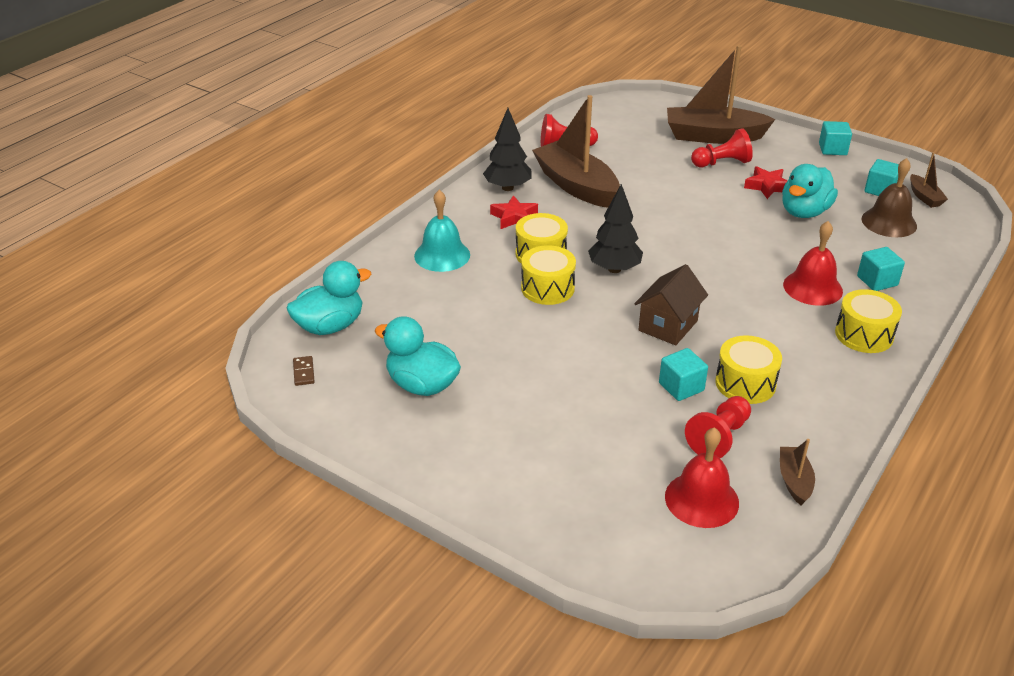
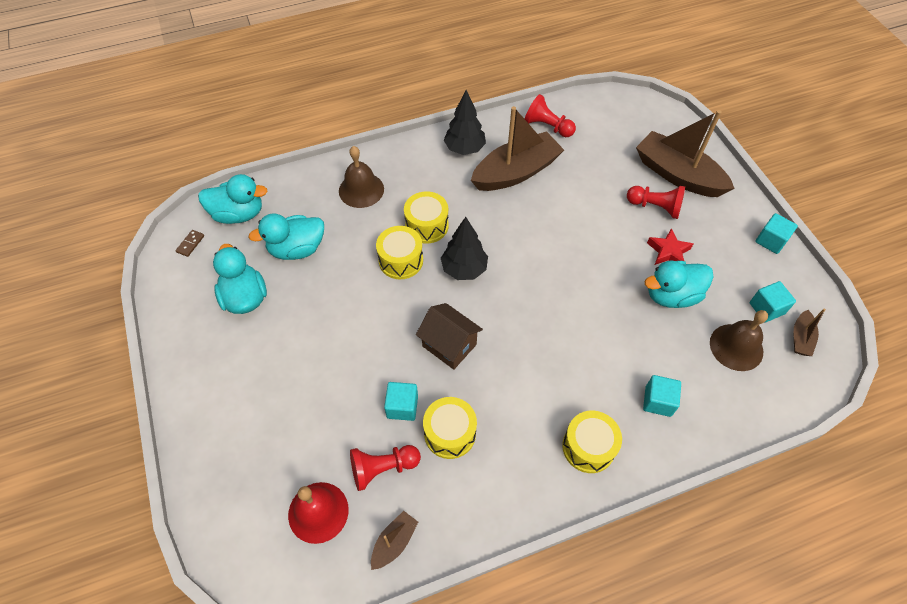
camera: 35 degrees right, 20 degrees up
(431, 325) = (297, 249): none -> turquoise duck
(442, 255) = (361, 190): turquoise bell -> brown bell
(514, 217) = (442, 180): red star -> none
(576, 186) = (516, 172): brown boat -> brown boat turned 60 degrees clockwise
(668, 326) = (449, 345): brown house -> brown house turned 60 degrees clockwise
(812, 287) = (596, 376): red bell -> none

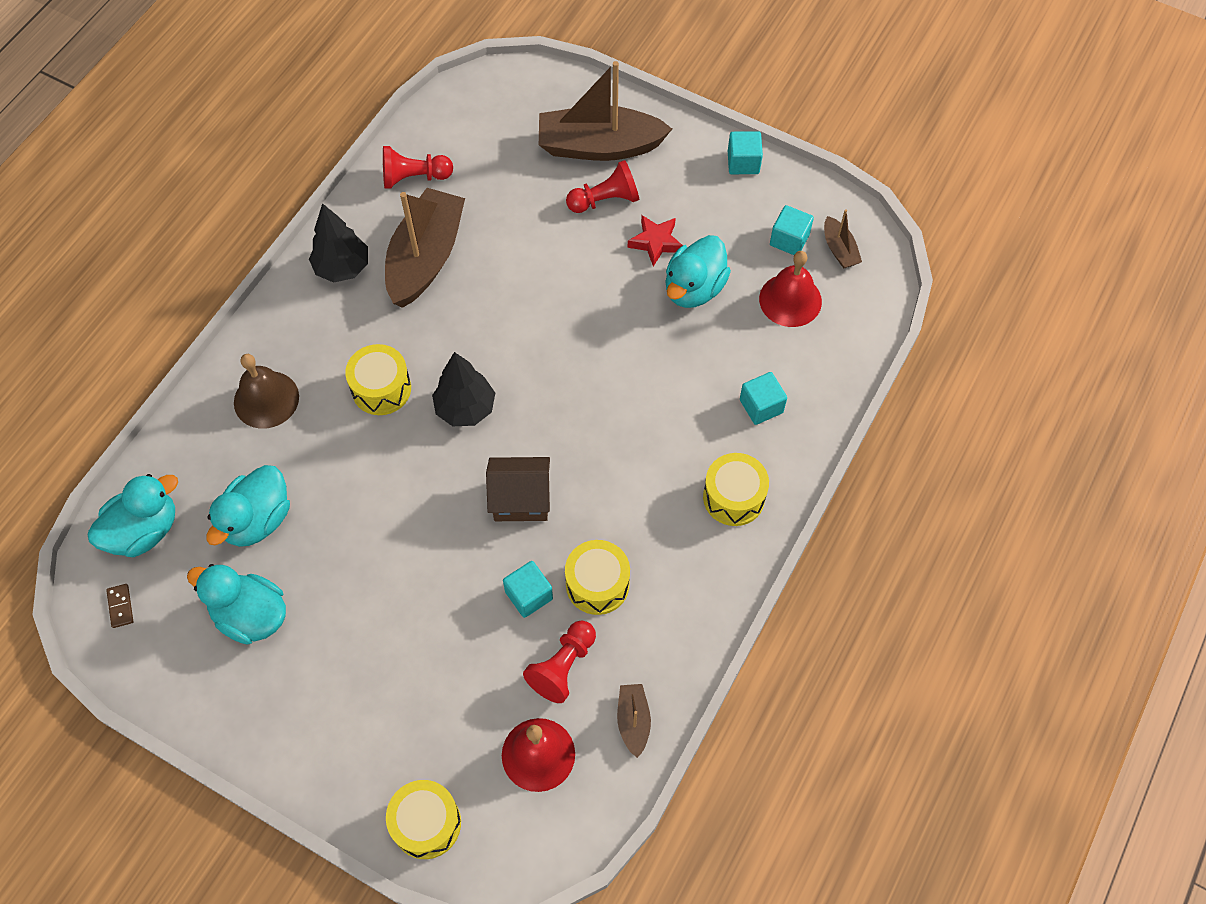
camera: 40 degrees left, 5 degrees up
(401, 260) = (388, 448): yellow drum -> yellow drum (426, 823)
(736, 347) = (790, 300): brown bell -> red bell

